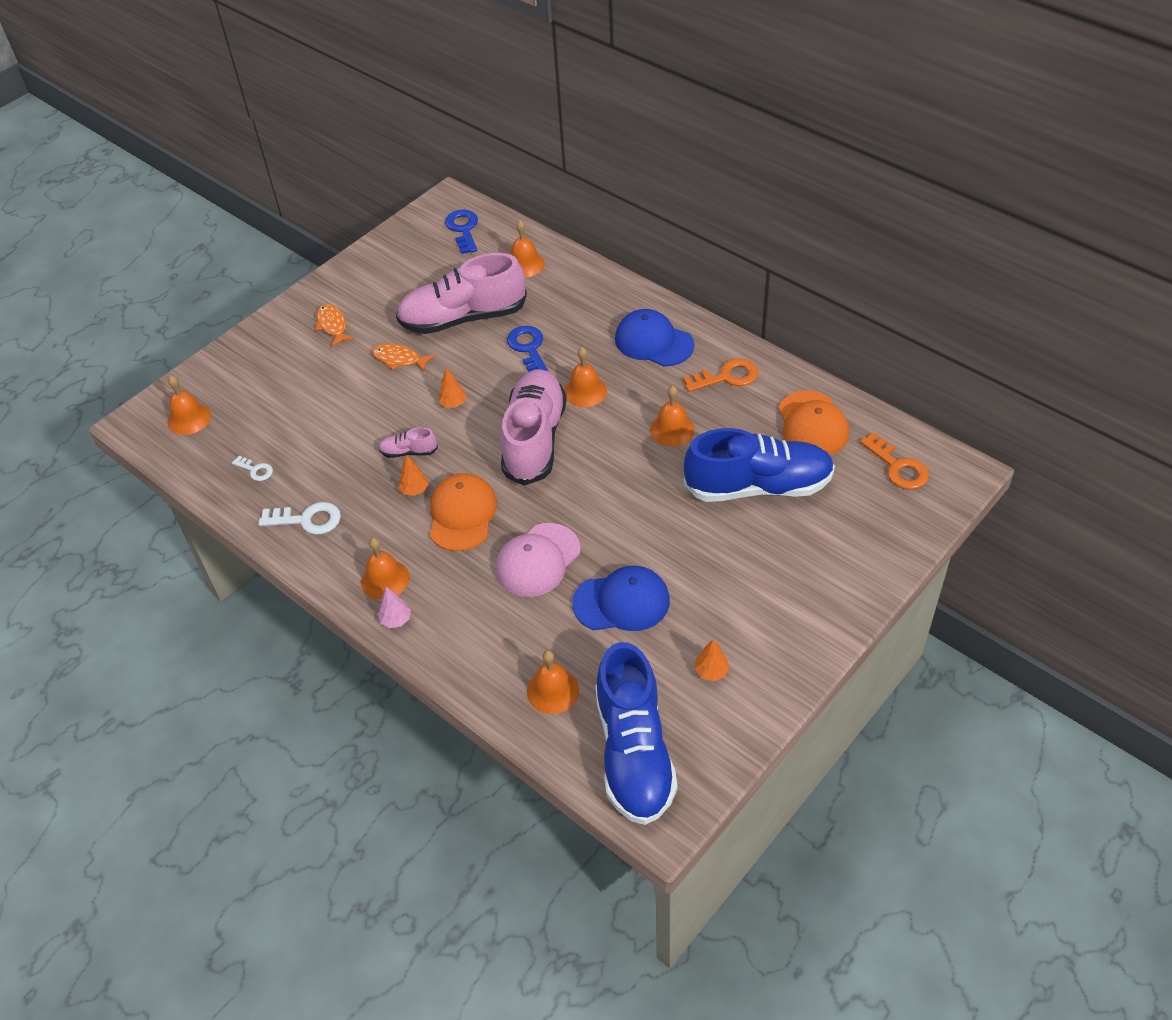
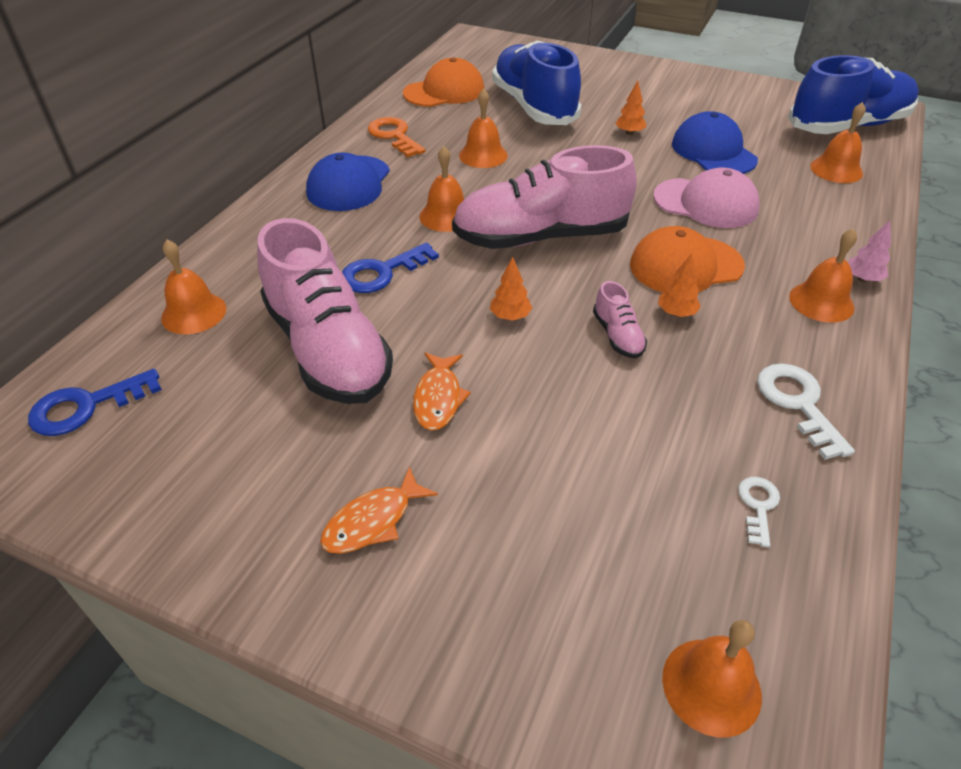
camera: 110 degrees left, 5 degrees down
(711, 672) = (742, 106): orange tree -> orange tree (629, 133)
(898, 467) = (478, 57): orange key -> none

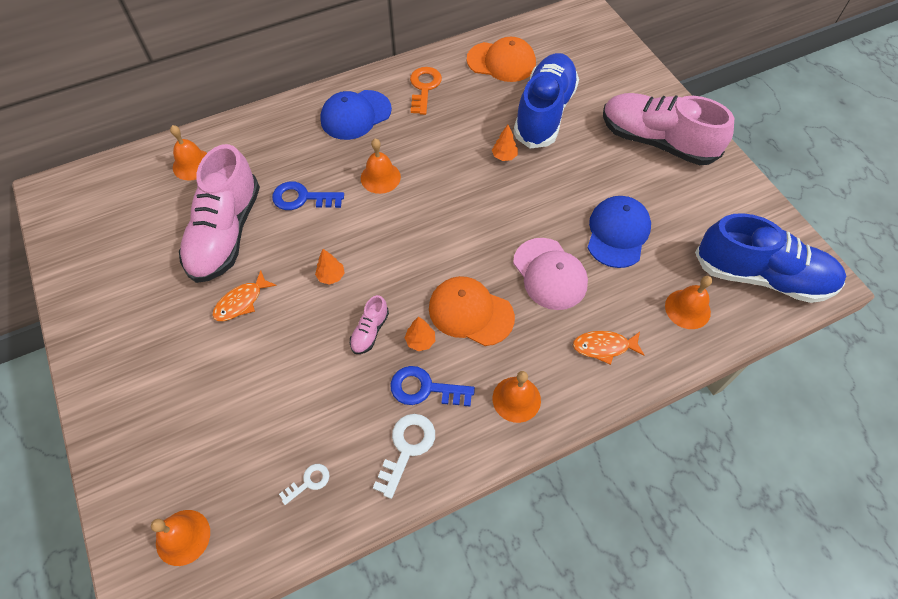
camera: 40 degrees right, 15 degrees up
(86, 406) = (103, 193): blue key -> blue key (424, 388)
(373, 521) = (147, 347): orange fish -> orange fish (604, 347)
(483, 155) = (458, 139): orange bell -> none
(540, 237) = (413, 230): pink shoe -> pink shoe (656, 141)
(629, 133) = (580, 178): orange tree -> orange tree (504, 156)
(862, 279) = (568, 404): pink tree -> none

